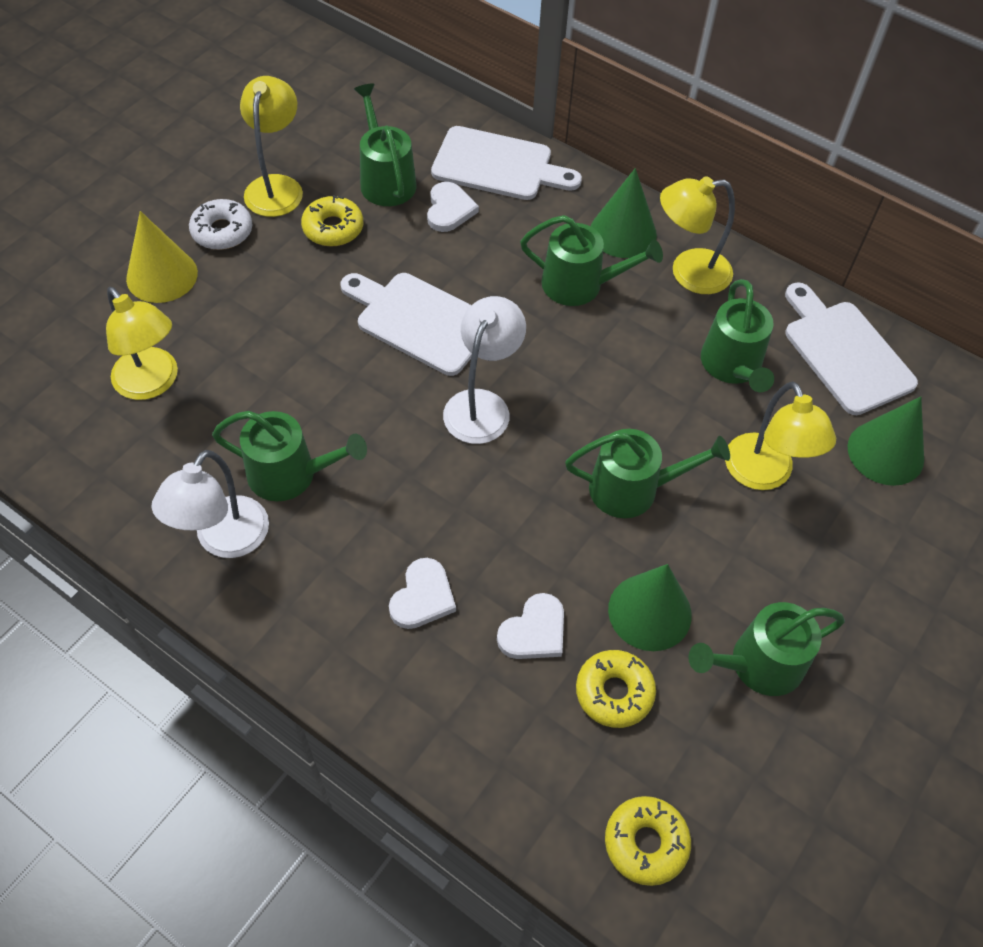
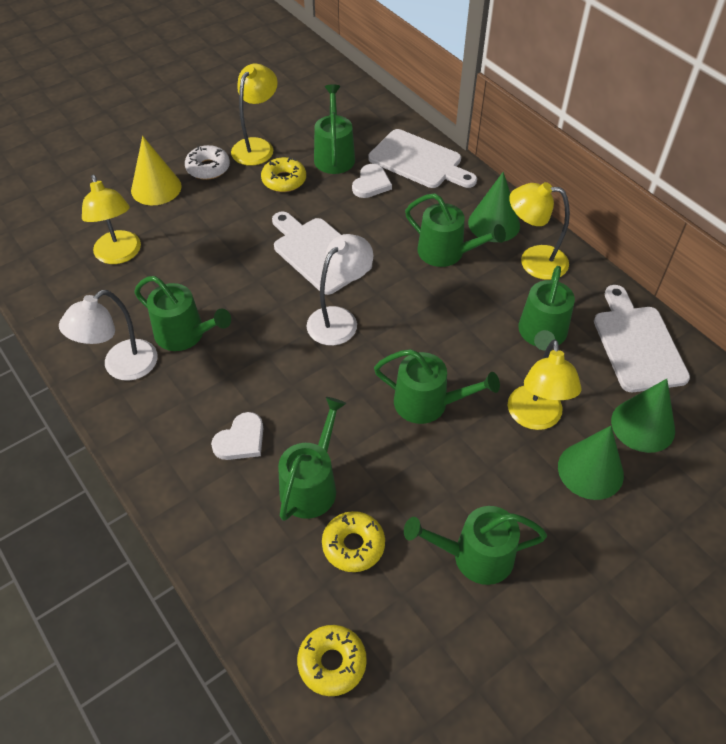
camera: 20 degrees right, 5 degrees down
(534, 631) = (311, 485): white heart -> green watering can
(649, 612) = (404, 494): green cone -> green cone (590, 470)

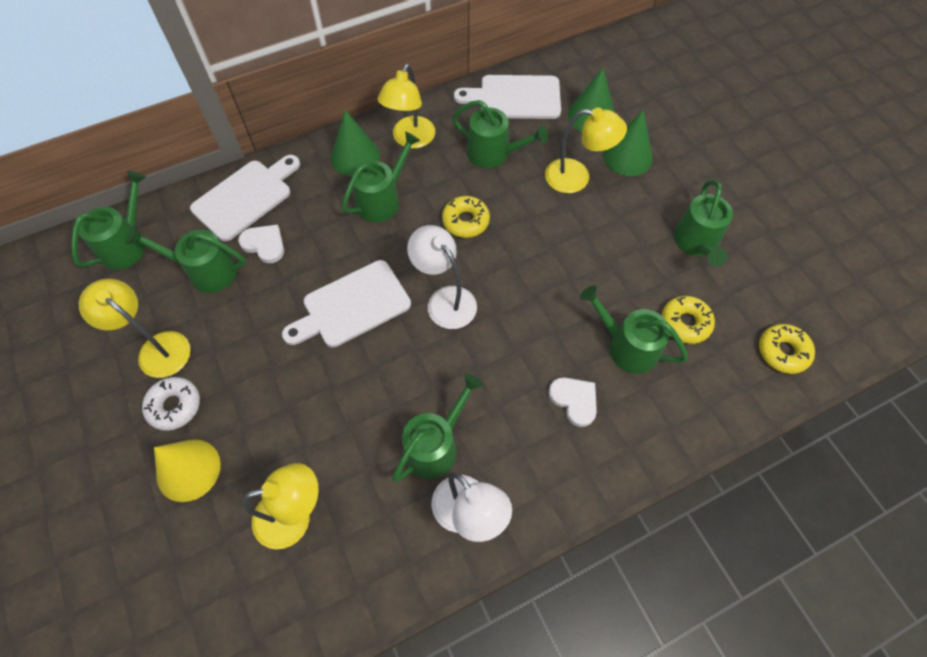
camera: 80 degrees left, 10 degrees up
(284, 180) = (228, 326): yellow donut -> yellow donut (465, 221)
(427, 403) = (553, 247): green watering can -> green watering can (126, 244)

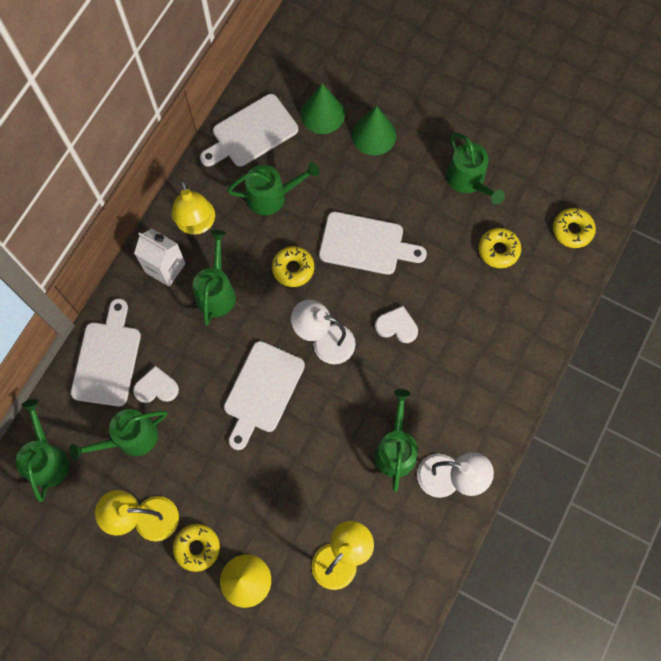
camera: 35 degrees left, 10 degrees up
(174, 406) = (197, 548): white donut -> yellow donut
(355, 156) = (165, 268): green cone -> white carton
(551, 240) = (366, 244): none -> white cutting board
(574, 400) = (463, 356): white heart -> white heart (397, 326)
(577, 178) = (349, 178): yellow lamp -> none
(627, 347) = (472, 294): green watering can -> none

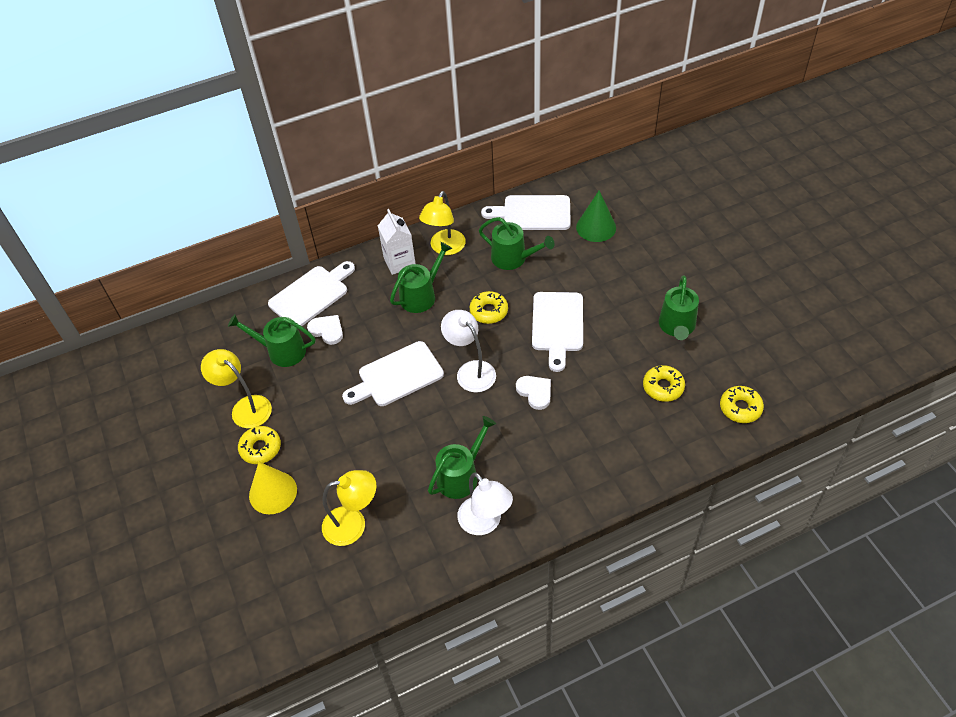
camera: 40 degrees right, 20 degrees down
(47, 459) = (218, 331): green watering can -> none
(366, 244) = (557, 325): white cutting board -> white cutting board turned 45 degrees clockwise
(374, 135) = (624, 259): green cone -> none

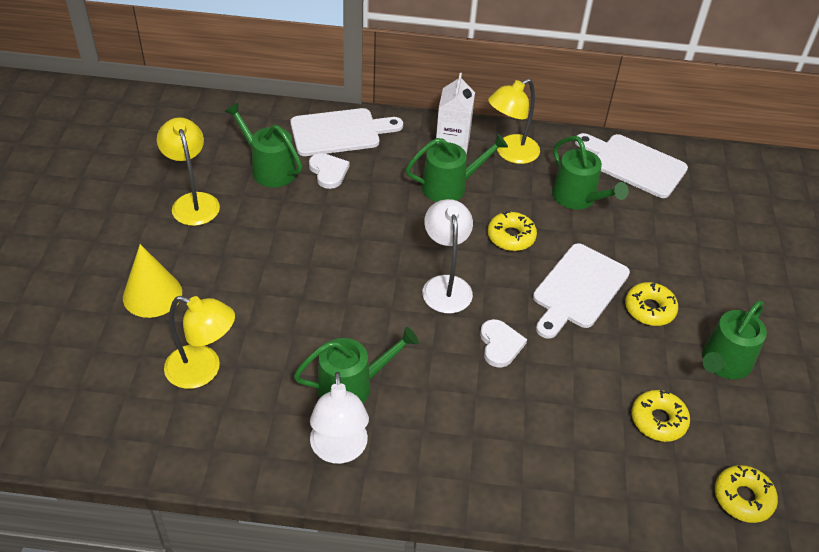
camera: 25 degrees right, 5 degrees down
(260, 448) = (175, 247): yellow donut -> yellow donut (649, 309)
(397, 376) = (364, 250): white cutting board -> none
(596, 227) = (698, 211): green cone -> none

